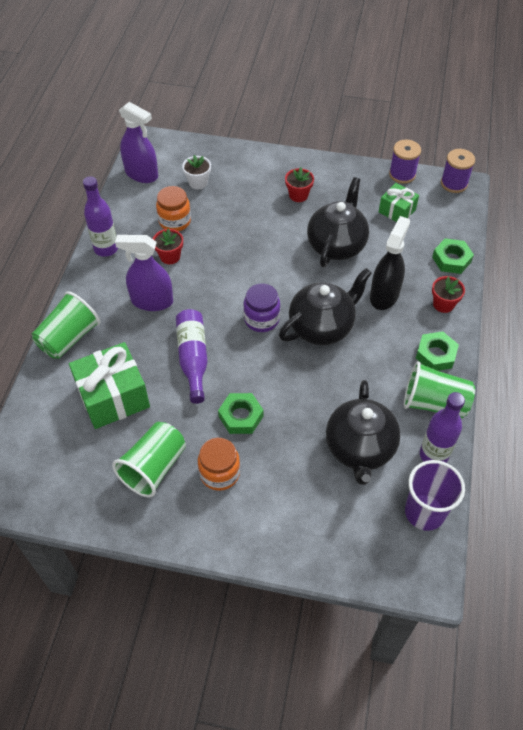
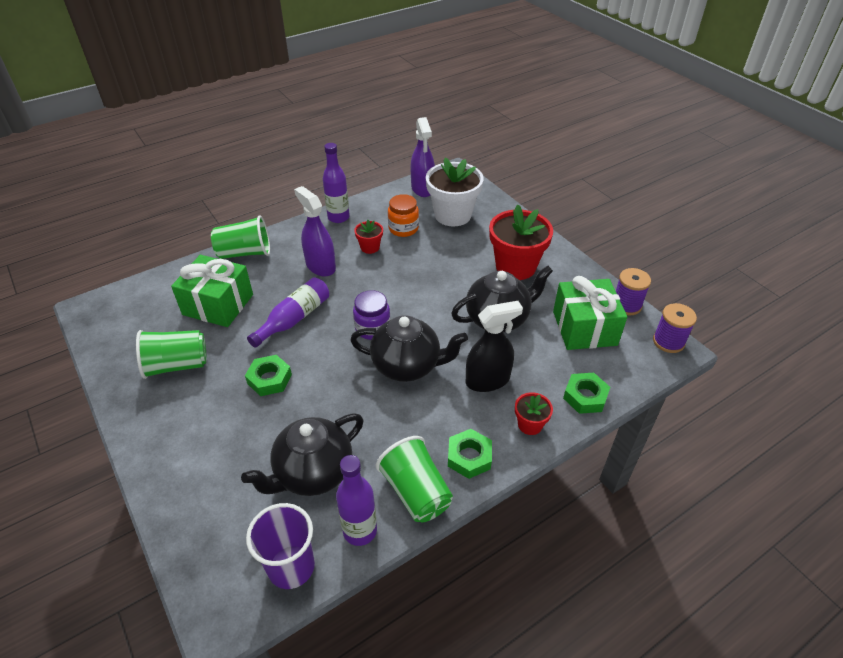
camera: 45 degrees right, 10 degrees down
(198, 182) = (452, 215): white flower pot -> white flower pot, size x2.07
(219, 473) = (205, 403): orange jar -> none
(298, 195) = (515, 266): red flower pot -> red flower pot, size x2.07
(397, 211) = (584, 328): green gift -> green gift, size x1.76

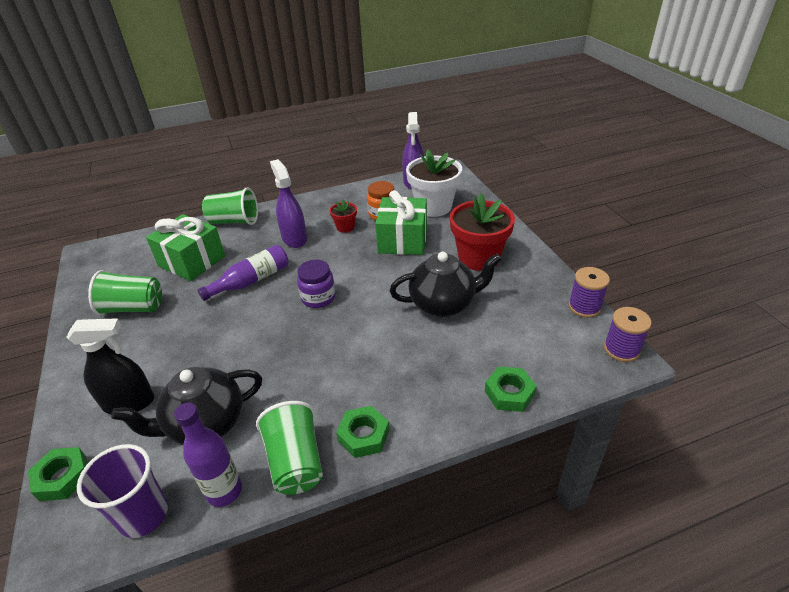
camera: 15 degrees right, 5 degrees down
(269, 379) = (206, 331): green nut -> green nut (63, 477)
(338, 217) = (327, 200): purple bottle -> none
(407, 366) = (337, 336): black teapot -> none
(487, 380) = (411, 361): black spray bottle -> black spray bottle (129, 402)
(530, 424) = (439, 413): red flower pot -> none
(584, 328) = (531, 324): green gift -> green gift (402, 240)

